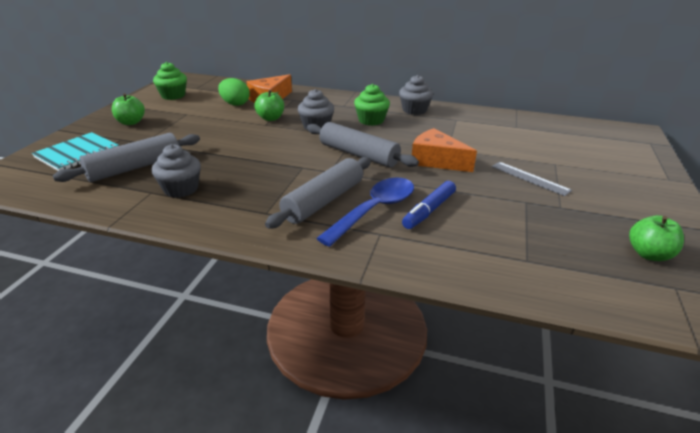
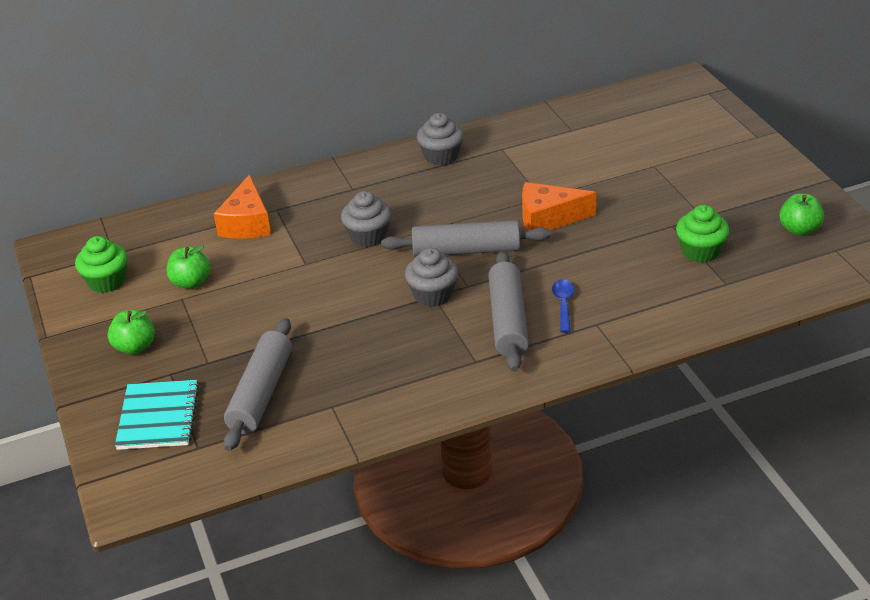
camera: 35 degrees left, 5 degrees up
(181, 189) = (355, 386): grey cupcake -> grey cupcake (433, 294)
(235, 104) = (216, 252): green egg -> none
(270, 118) = (297, 251): green apple -> green apple (191, 282)
(371, 120) = (415, 196): green cupcake -> green cupcake (700, 251)
(374, 210) = (563, 304): blue spoon -> blue spoon, size x0.52
(429, 210) = (607, 279): blue marker -> none
(530, 178) = (650, 196): grey ruler -> none

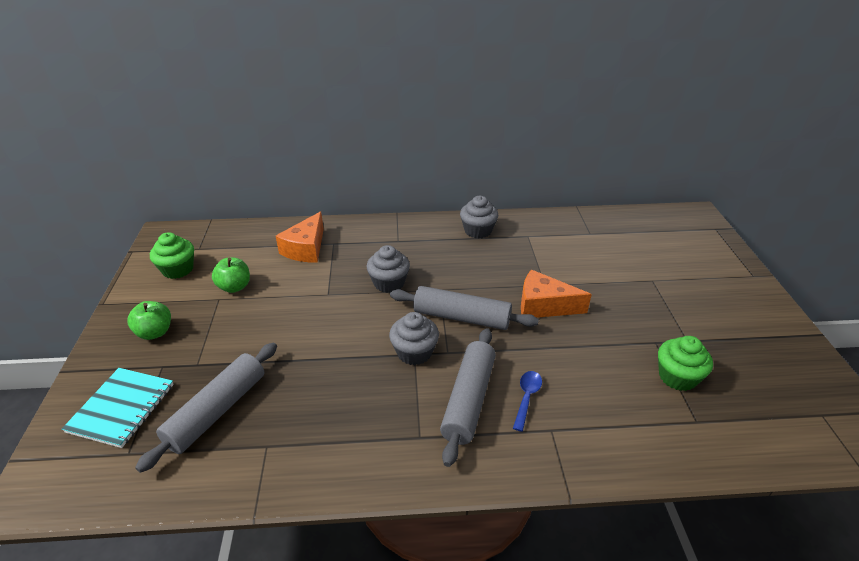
camera: 15 degrees right, 0 degrees up
(799, 229) = (784, 380): green apple -> none

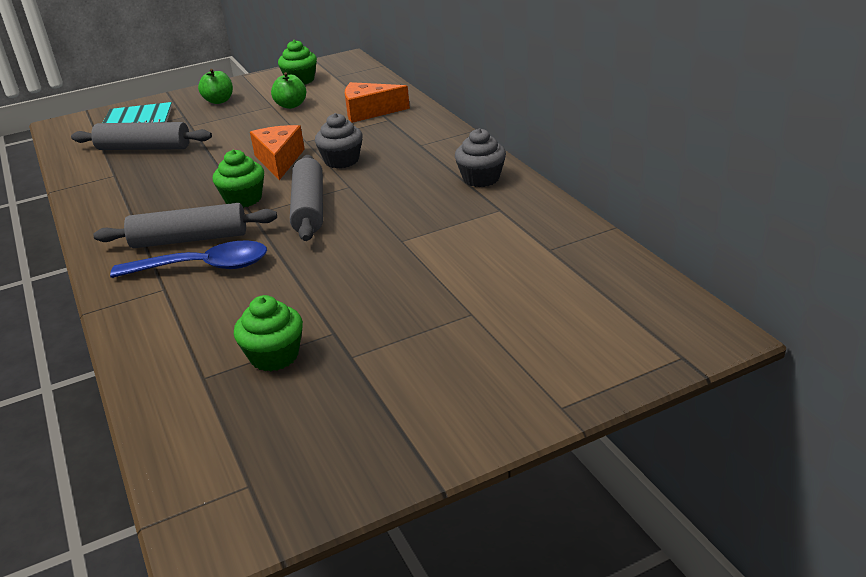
camera: 70 degrees right, 5 degrees down
(414, 352) = (243, 199): grey cupcake -> green cupcake
(526, 397) = (203, 267): blue spoon -> blue spoon, size x1.92
(544, 305) = (359, 247): orange cheese -> orange cheese (279, 160)

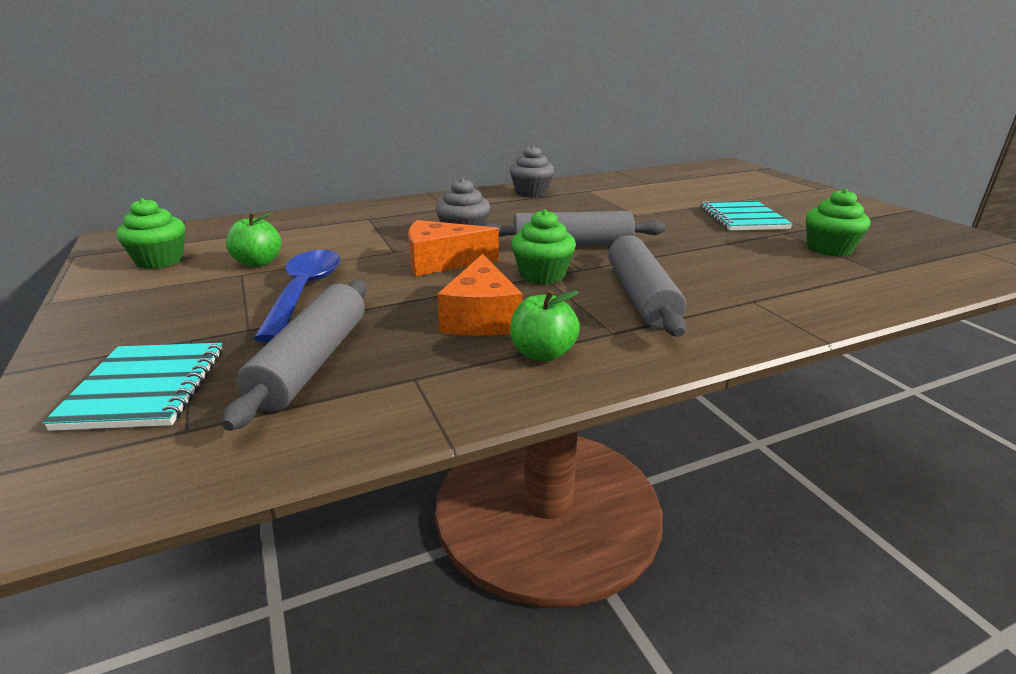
camera: 90 degrees left, 5 degrees down
(203, 267) = (702, 284): blue spoon -> blue spoon (304, 292)
(219, 101) = (158, 313): green apple -> green apple (542, 354)
(369, 112) = (336, 225): orange cheese -> orange cheese (481, 317)
(390, 310) = (742, 218): none -> turquoise notebook

